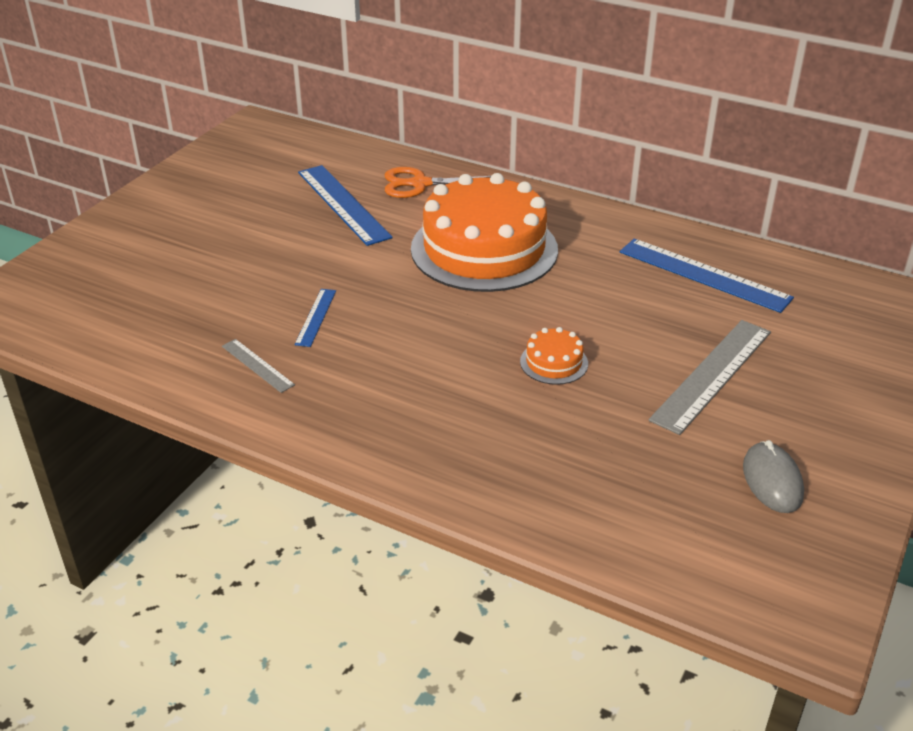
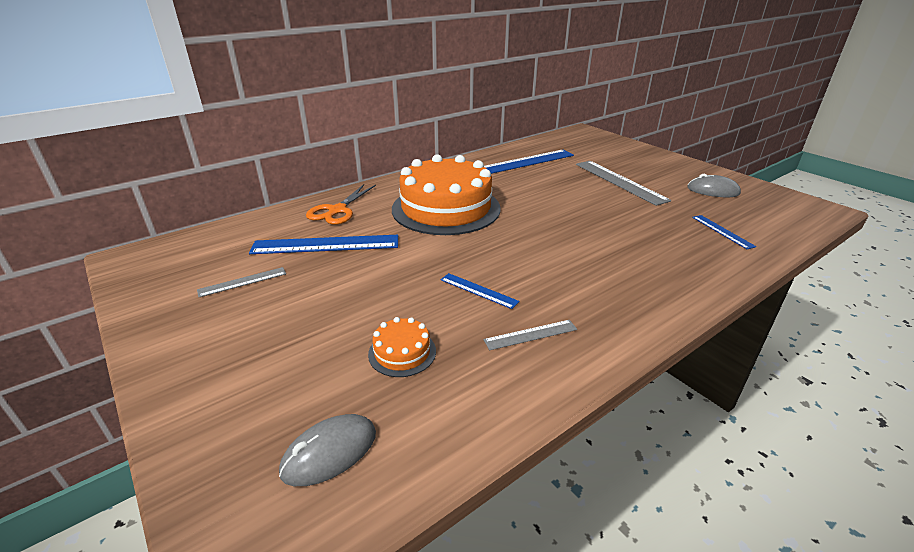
camera: 65 degrees left, 5 degrees down
(77, 305) = (329, 452): none -> grey mouse
(252, 189) = (242, 282): none -> grey ruler
(554, 362) = (588, 217): orange cake -> orange cake (402, 352)
(608, 494) = (722, 231): none -> blue ruler

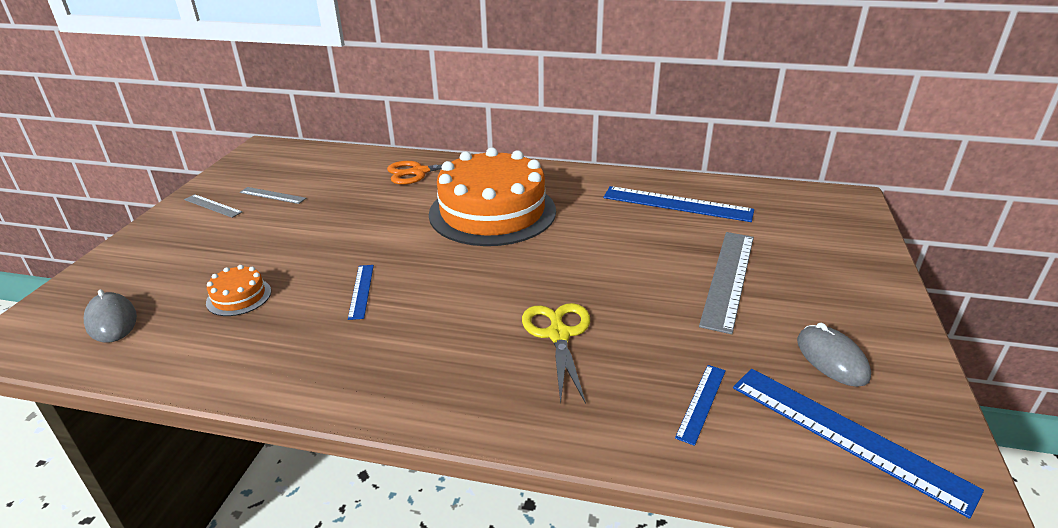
camera: 50 degrees right, 0 degrees up
(326, 244) = (358, 195): blue ruler -> blue ruler (847, 435)
(329, 452) = (111, 321): grey mouse -> grey mouse turned 45 degrees clockwise
(531, 335) = (315, 345): grey ruler -> grey ruler (212, 206)
(621, 242) = (558, 335): none -> yellow scissors

